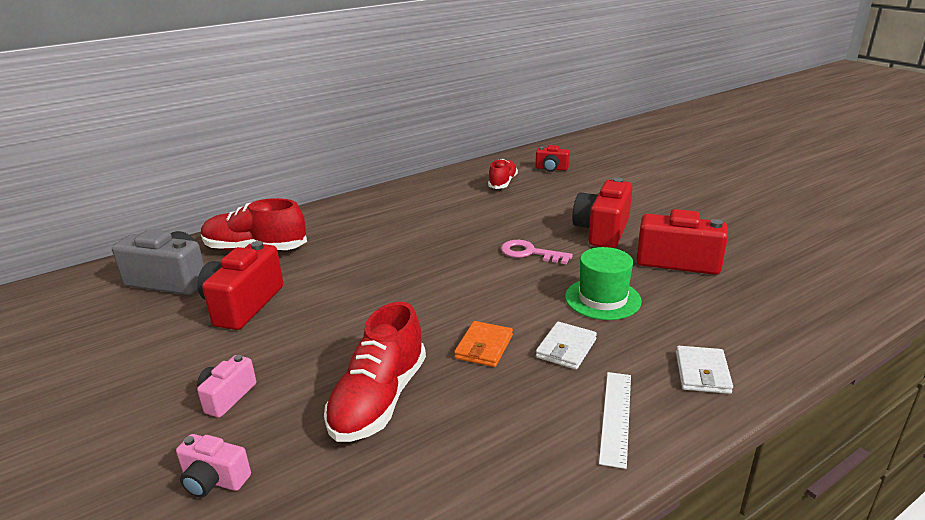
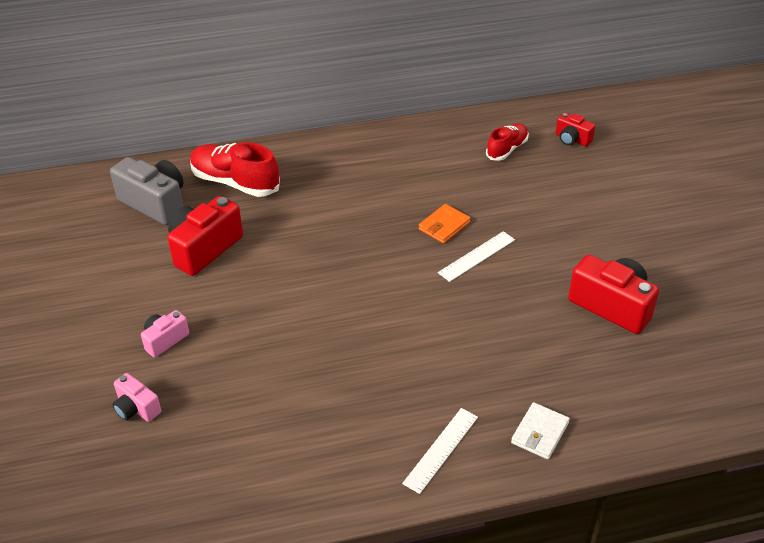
camera: 20 degrees right, 15 degrees up
(379, 399) = (272, 377): red shoe -> none
(484, 347) = (376, 352): orange wallet -> orange wallet (444, 226)
(530, 253) = (477, 256): pink key -> white ruler
(566, 348) = (443, 374): white wallet -> none
(602, 231) = (565, 246): red camera -> none
(602, 299) = (509, 331): green hat -> none

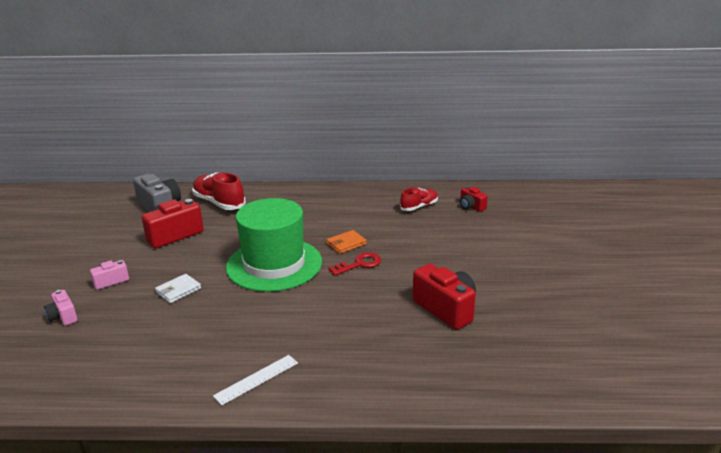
camera: 15 degrees right, 15 degrees down
(369, 275) = (274, 264): none -> green hat
(477, 256) = (359, 264): white ruler -> red key
(540, 433) = (340, 382): white wallet -> white wallet (178, 290)

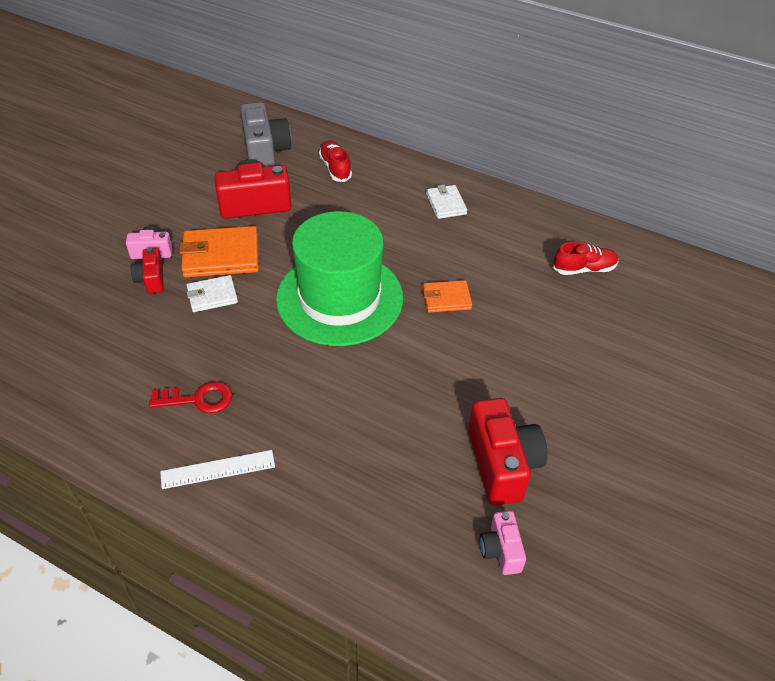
camera: 25 degrees right, 20 degrees up
(63, 317) = (80, 285): pink camera -> pink camera (501, 550)
(168, 268) = (221, 256): none -> orange wallet
(219, 203) = (335, 168): red shoe -> red shoe, size x0.61
(309, 200) = (446, 204): none -> white wallet
(359, 264) = (441, 340): red key -> red key (198, 399)
(471, 206) = (658, 296): red camera -> red camera (151, 279)

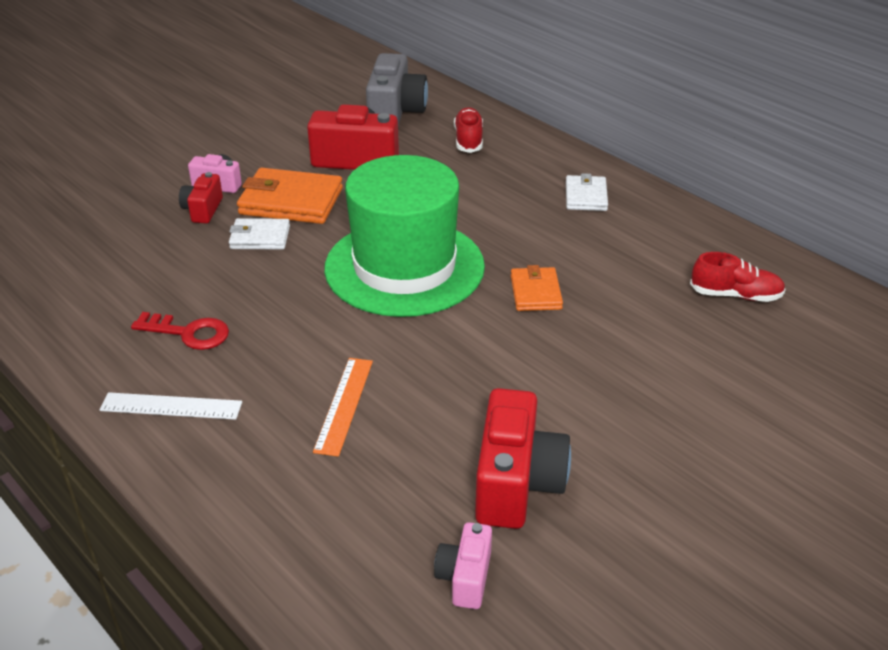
camera: 20 degrees right, 10 degrees down
(351, 432) = (344, 405): none -> orange ruler
(446, 299) = (535, 292): orange wallet -> orange wallet turned 75 degrees clockwise

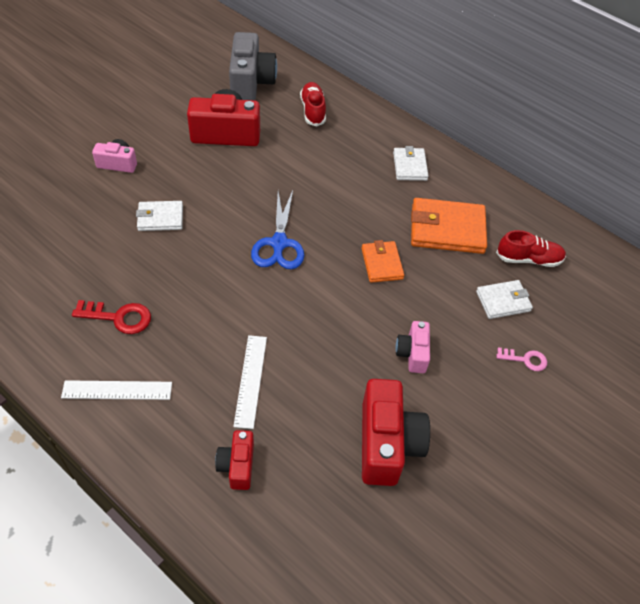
camera: 10 degrees left, 15 degrees up
(203, 210) = (109, 191): red camera -> red camera (237, 465)
(291, 201) = (180, 180): orange wallet -> orange wallet (447, 229)
(344, 405) = (250, 380): orange ruler -> white ruler
(404, 267) = (279, 243): green hat -> blue scissors
(465, 577) = (360, 530): pink camera -> pink camera (412, 353)
(695, 338) = (503, 301): none -> white wallet
(720, 402) = (525, 359): none -> pink key

